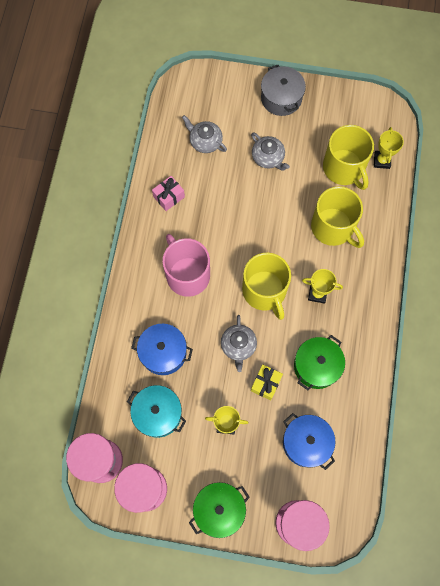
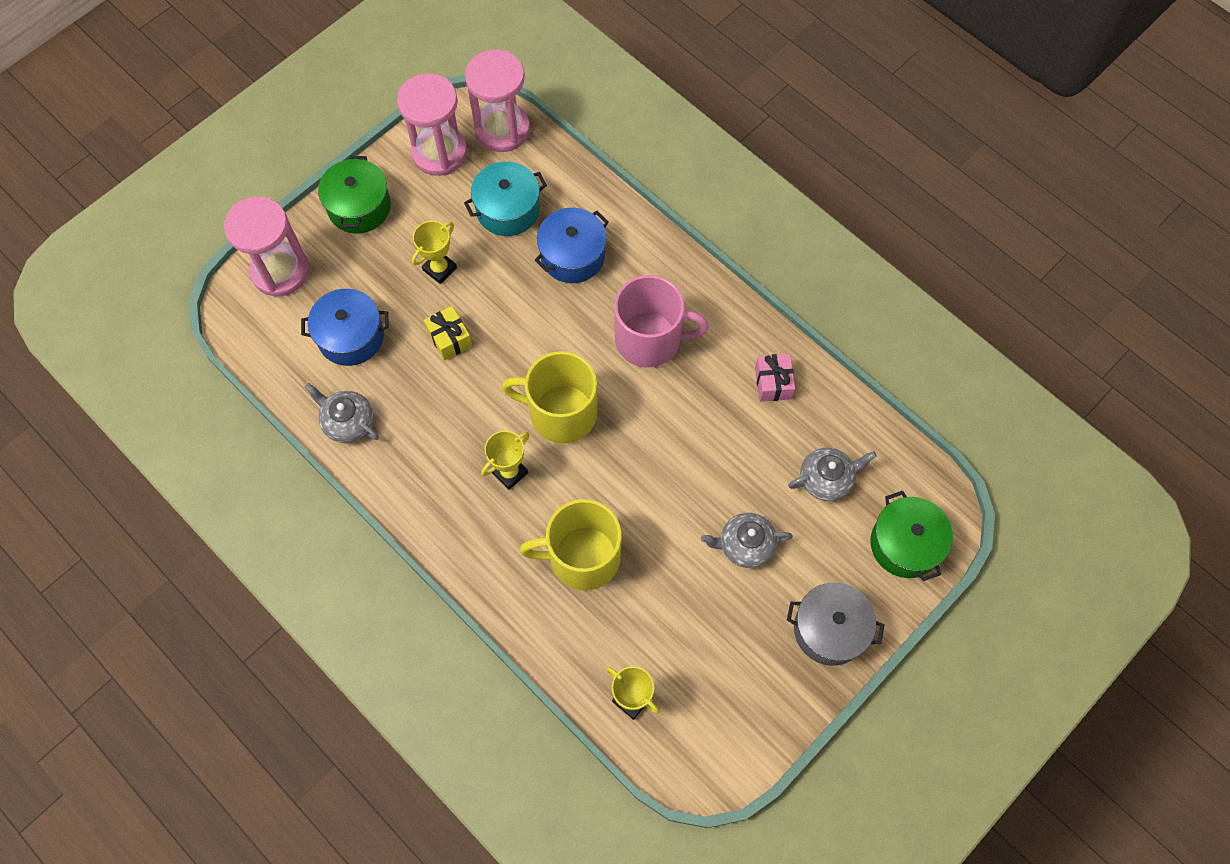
camera: 125 degrees right, 5 degrees down
(238, 345) = (517, 339): grey teapot -> grey teapot (348, 422)
(316, 366) = (424, 408): green pot -> green pot (905, 544)
(344, 168) = (658, 636): yellow mug -> none

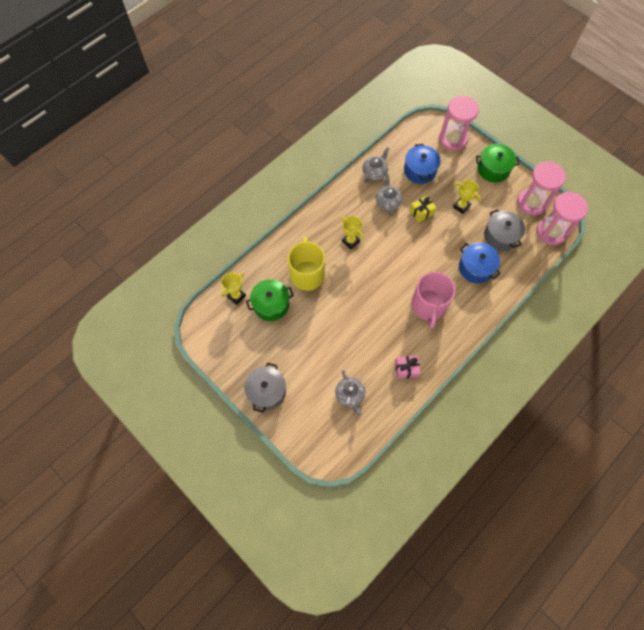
camera: 90 degrees right, 0 degrees up
(508, 209) = (500, 236): turquoise pot -> grey pot
(561, 412) = (383, 263): yellow mug -> none
(745, 545) = (313, 351): grey teapot -> grey teapot (388, 202)
(905, 544) = (312, 435): green pot -> green pot (271, 304)

